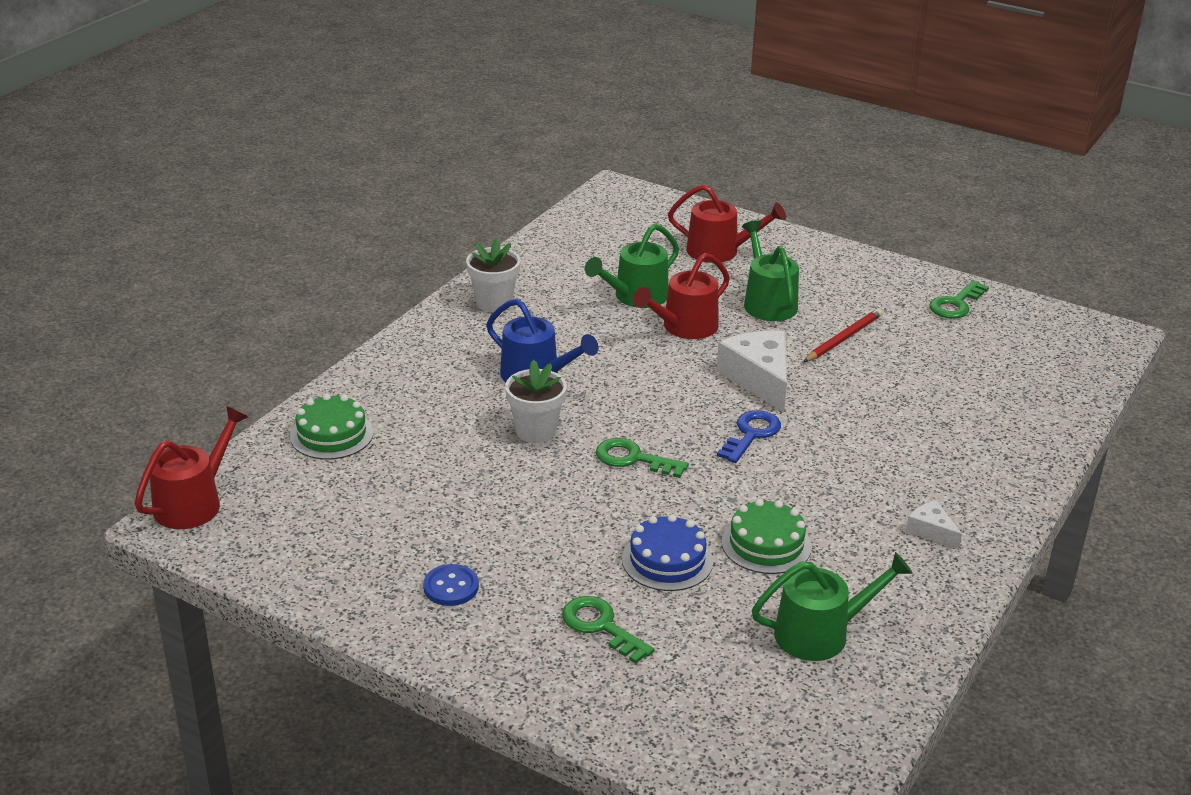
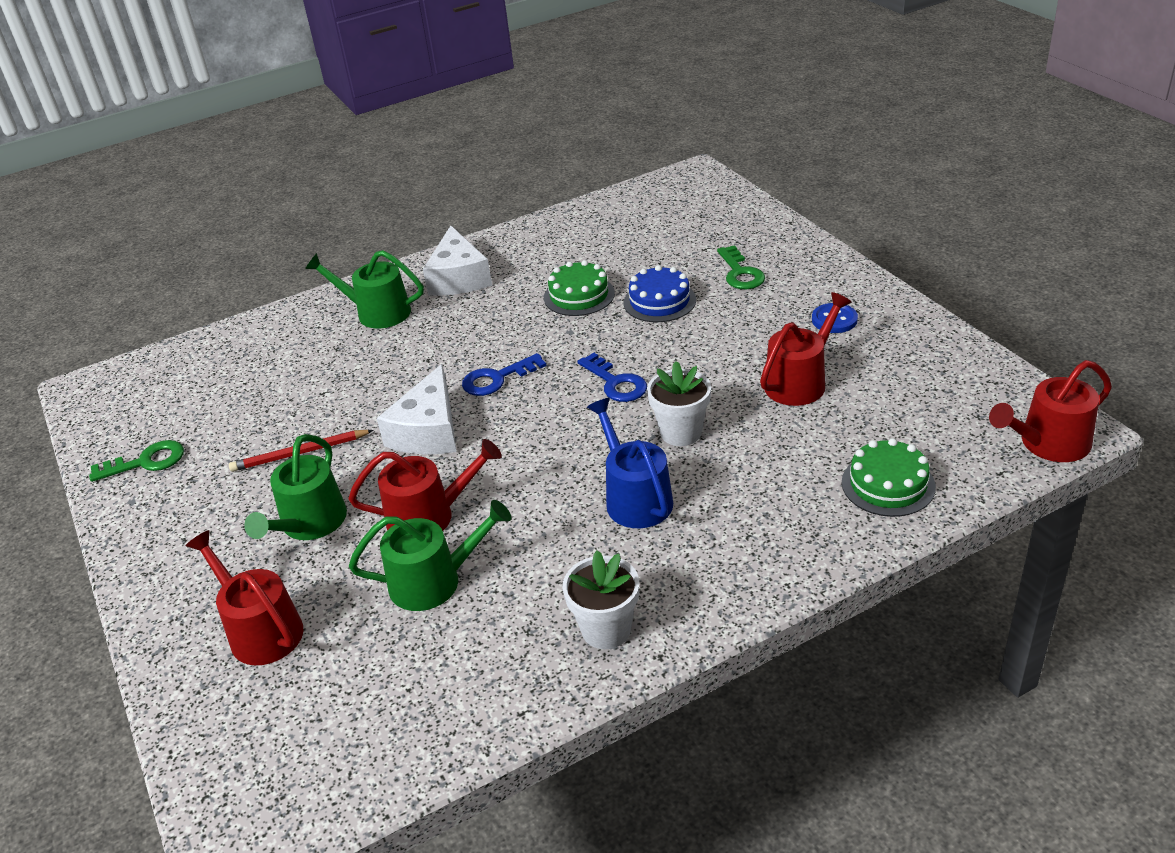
camera: 145 degrees left, 5 degrees up
(453, 504) = (799, 382): none -> red watering can
(633, 459) = (616, 383): green key -> blue key
(820, 633) = (602, 240): green watering can -> green watering can (377, 312)
(931, 531) = (458, 278): white cheese -> white cheese, size x1.96

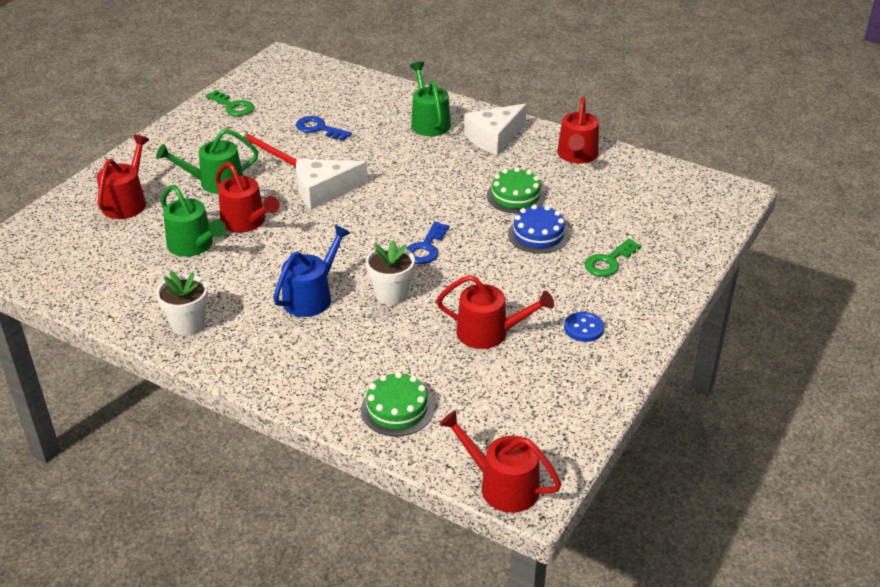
camera: 55 degrees right, 0 degrees up
(497, 379) = (394, 197): blue key -> blue key (318, 128)
(546, 237) = (577, 155): none -> red watering can

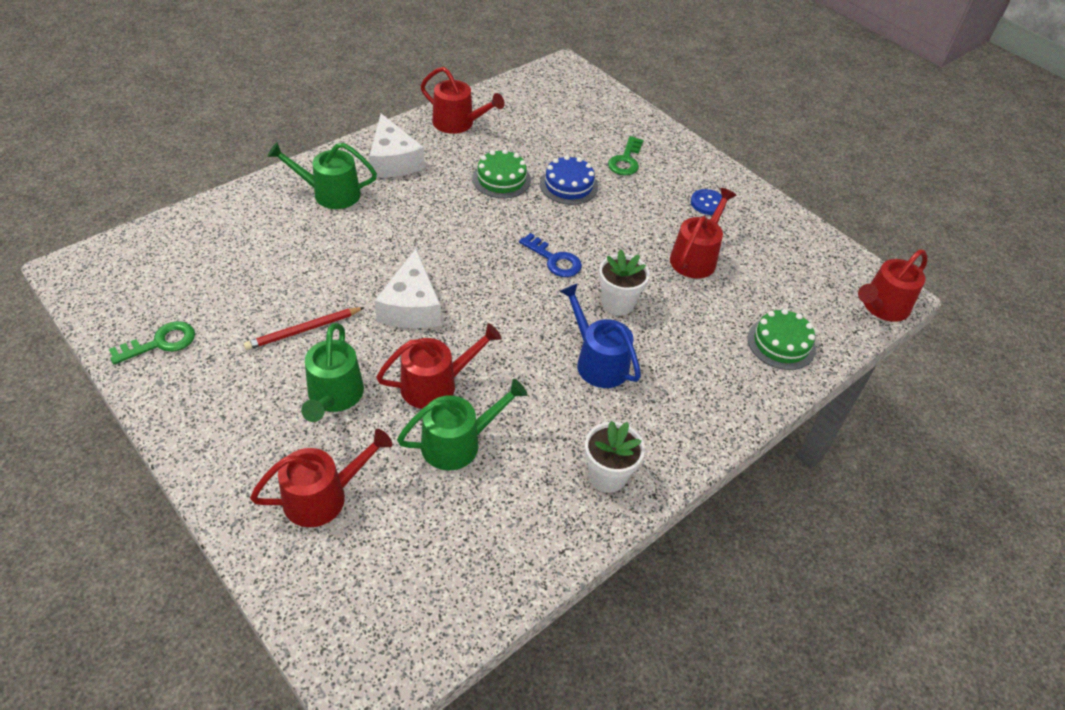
camera: 75 degrees left, 10 degrees up
(126, 202) = (322, 497): red watering can -> red watering can turned 120 degrees clockwise
(318, 128) = (278, 278): blue key -> none
(609, 262) = (625, 160): green key -> green key turned 45 degrees clockwise

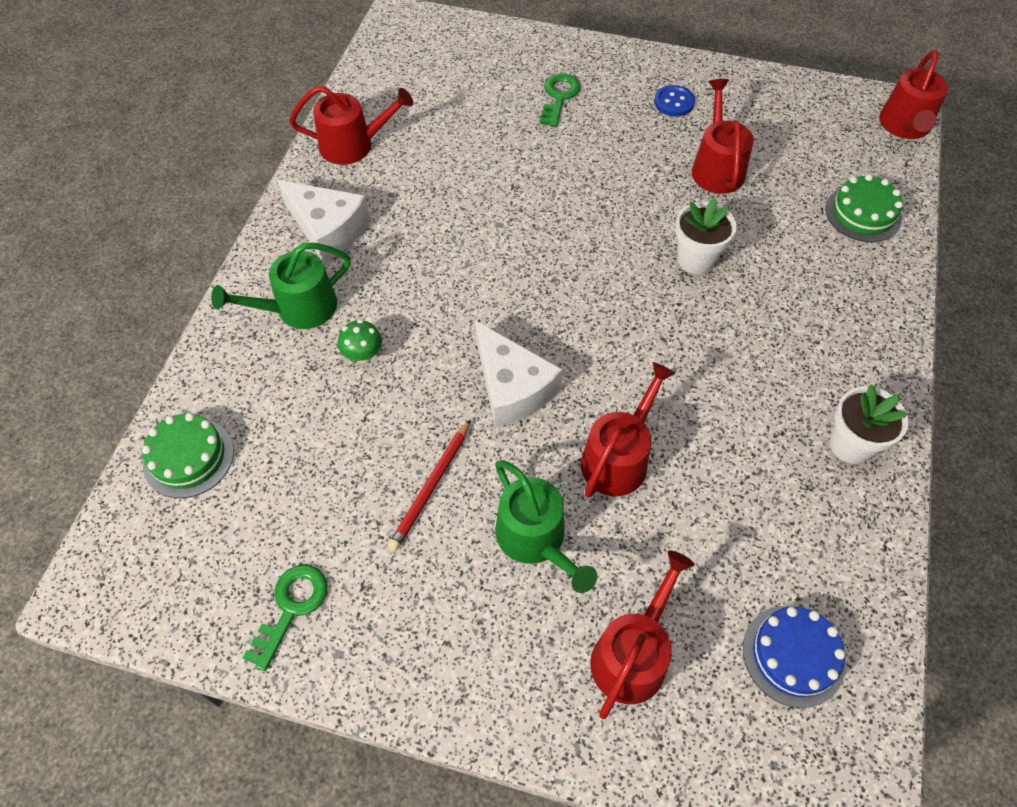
camera: 30 degrees left, 10 degrees up
(341, 238) = (363, 355): none -> green mushroom
(458, 443) = (697, 505): green watering can -> none
(501, 179) = (460, 186): green cake -> green cake (188, 457)
(554, 260) = (597, 248): blue key -> none
(568, 185) = (532, 156): blue cake -> blue cake (793, 655)
(598, 362) = (736, 333): blue watering can -> none
(625, 160) = (559, 97): green key -> green key turned 150 degrees counterclockwise

